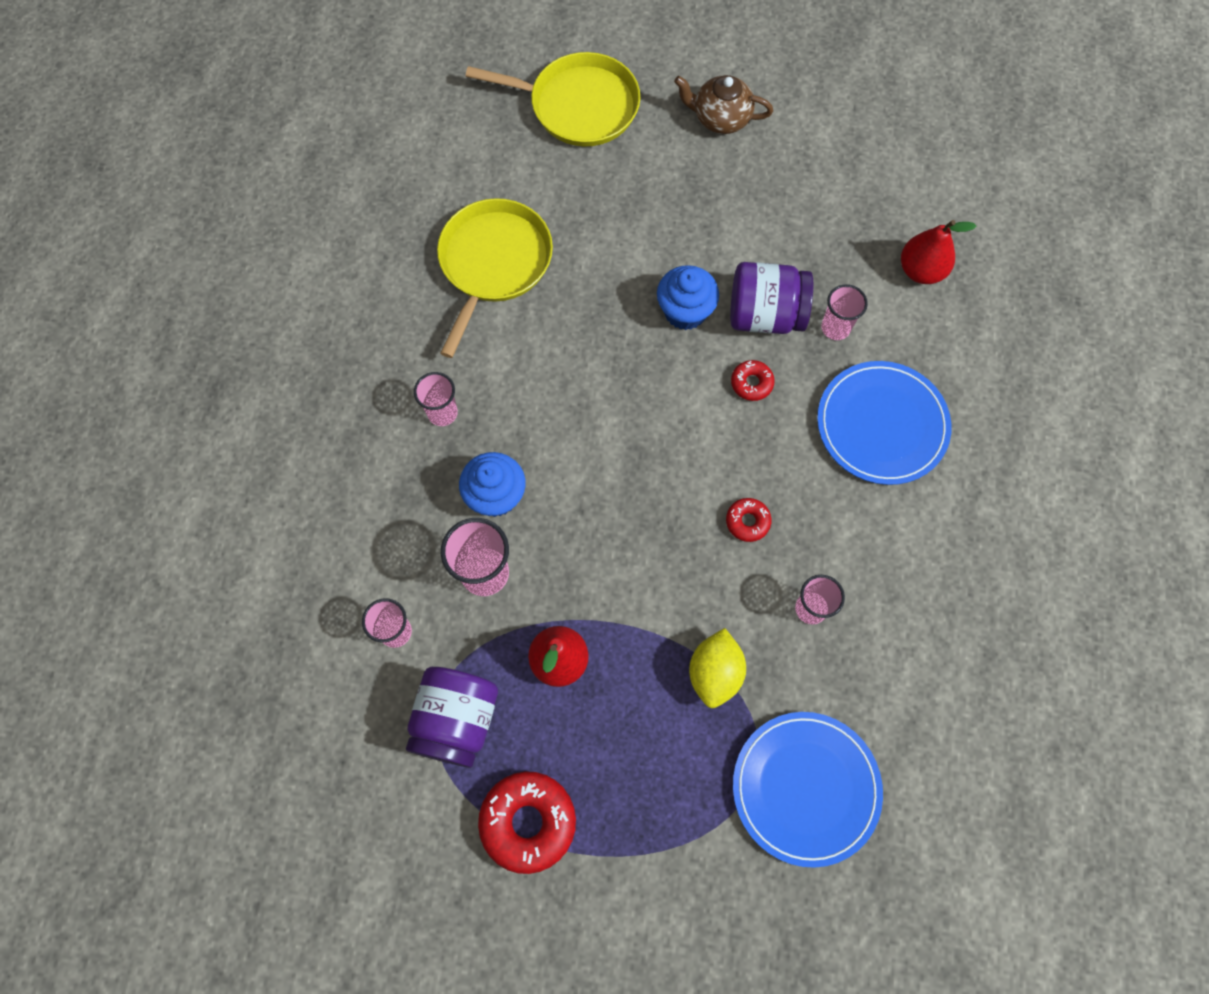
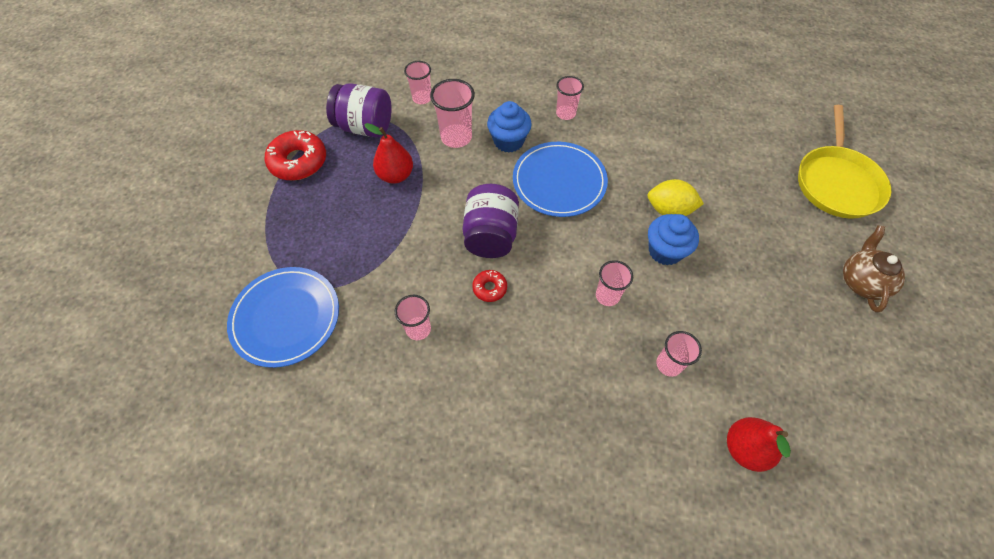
camera: 90 degrees right, 10 degrees down
(493, 263) = (683, 135): yellow pan -> none
(714, 673) = (376, 263): yellow lemon -> yellow lemon (669, 210)
(751, 383) = (607, 296): red donut -> pink cup
(765, 315) = (672, 308): purple jar -> purple jar (490, 235)
(881, 425) = (578, 397): blue plate -> blue plate (559, 181)

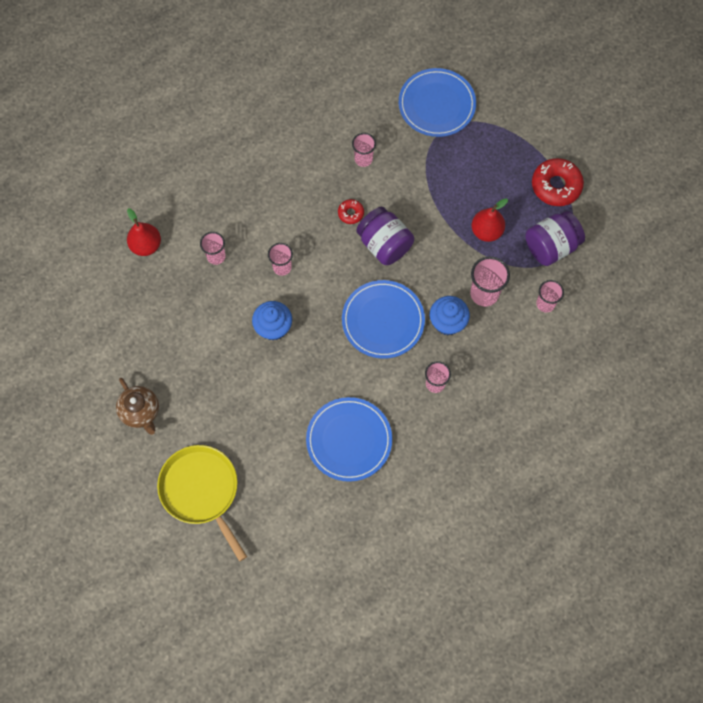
camera: 135 degrees right, 10 degrees up
(669, 210) = (295, 362): yellow lemon -> none
(673, 129) = (349, 440): none -> blue plate

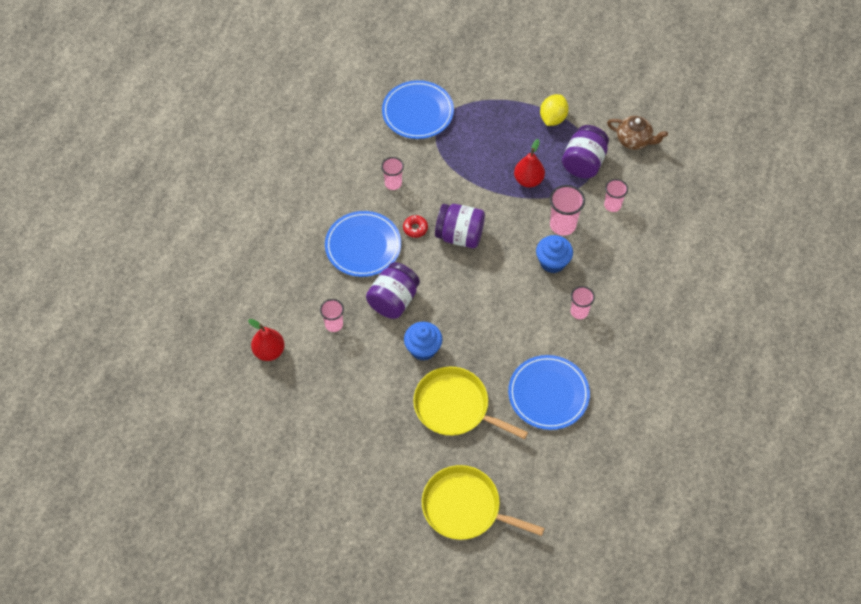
camera: 35 degrees left, 10 degrees down
(140, 412) = (367, 480): brown teapot -> brown teapot (634, 140)
(260, 397) = (455, 407): none -> yellow pan
(282, 267) = (393, 300): pink cup -> purple jar
(383, 320) = (503, 291): blue plate -> blue plate (363, 246)
(556, 186) = (553, 118): red donut -> yellow lemon

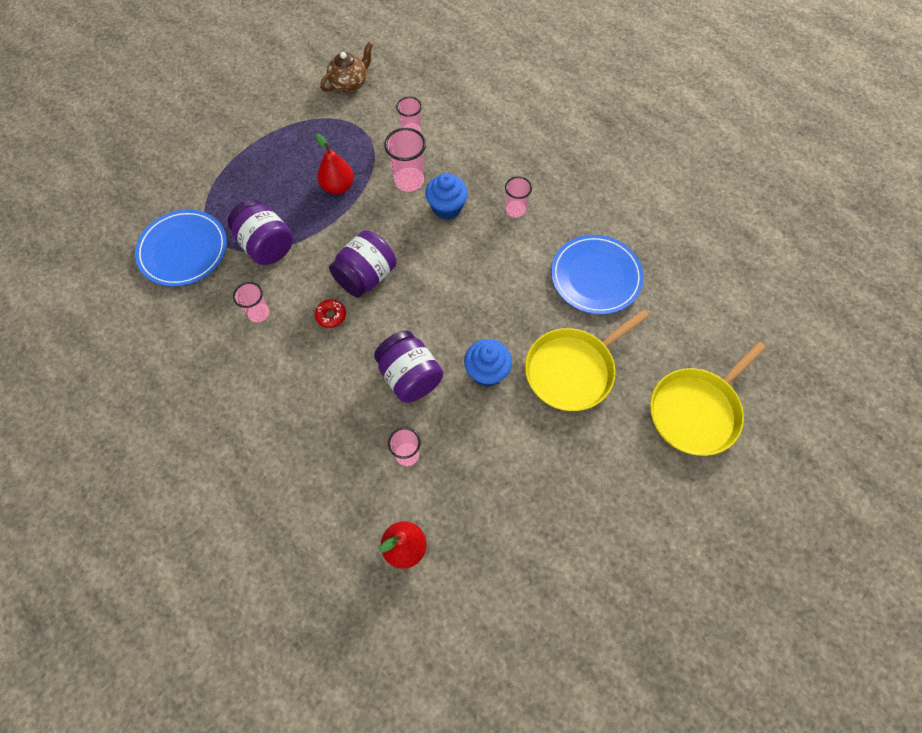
camera: 65 degrees left, 5 degrees up
(363, 246) = (321, 379): blue plate -> none
(553, 118) = (279, 135): yellow lemon -> none
(583, 163) = (348, 133): purple jar -> purple jar (266, 245)

